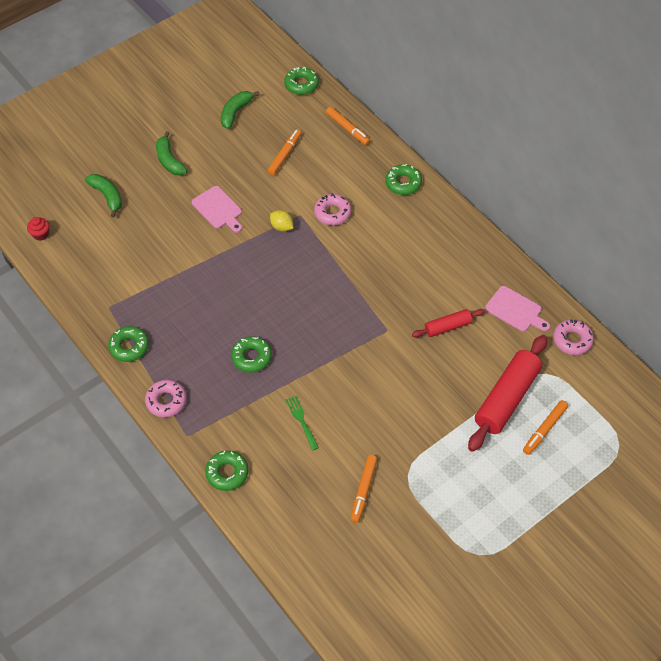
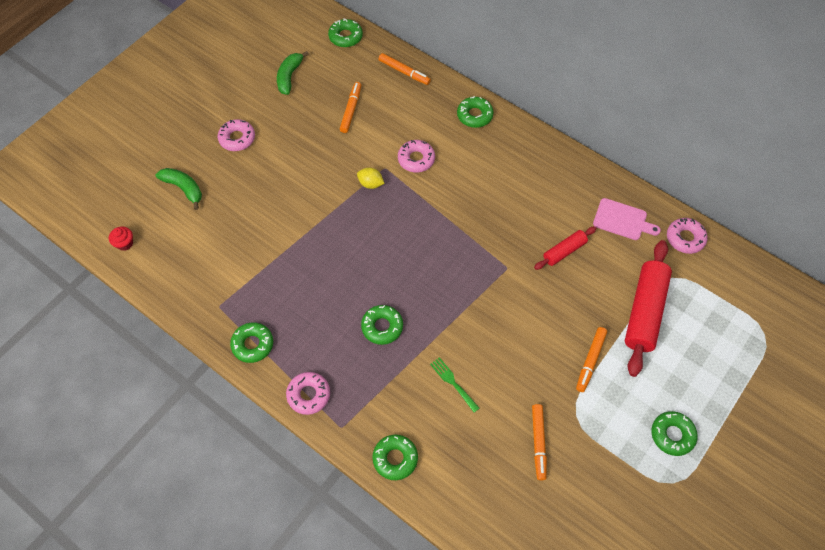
camera: 15 degrees left, 5 degrees up
(169, 160) = (237, 138): green banana -> pink donut
(218, 209) = (301, 179): pink cutting board -> none
(493, 513) = (672, 435): none -> green donut
(544, 430) = (691, 335): orange marker -> orange marker (590, 361)

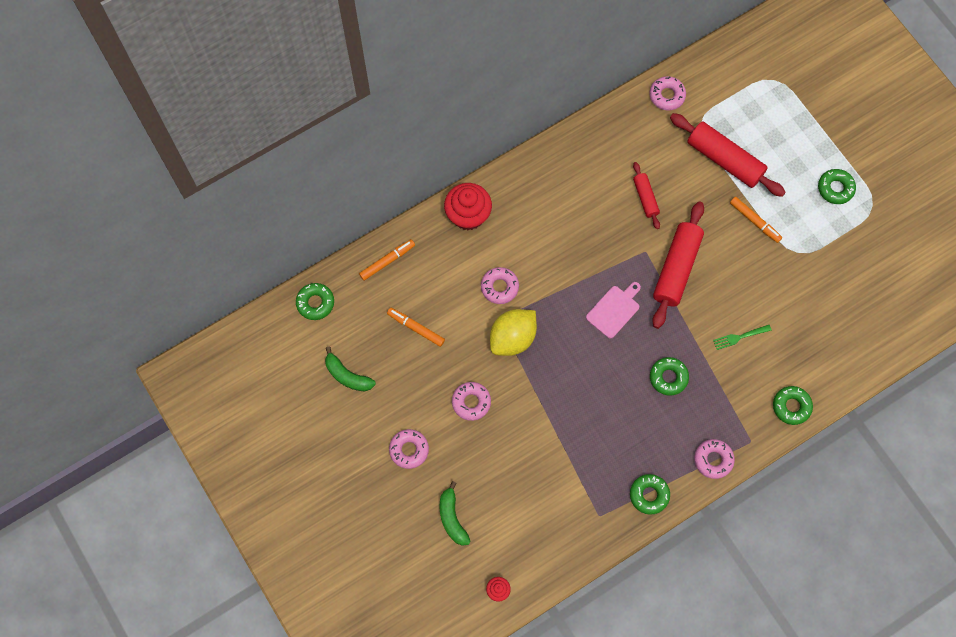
camera: 70 degrees left, 10 degrees up
(183, 188) = (452, 518): green banana -> green banana turned 75 degrees counterclockwise
(297, 170) = (471, 402): none -> pink donut
(370, 184) = (512, 338): yellow lemon -> yellow lemon, size x2.01
(474, 115) = (468, 215): green donut -> red cupcake
(502, 301) = (676, 268): none -> red rolling pin
(538, 443) = (811, 290): orange marker -> none
(622, 220) = (631, 137): pink cutting board -> pink cutting board (614, 310)

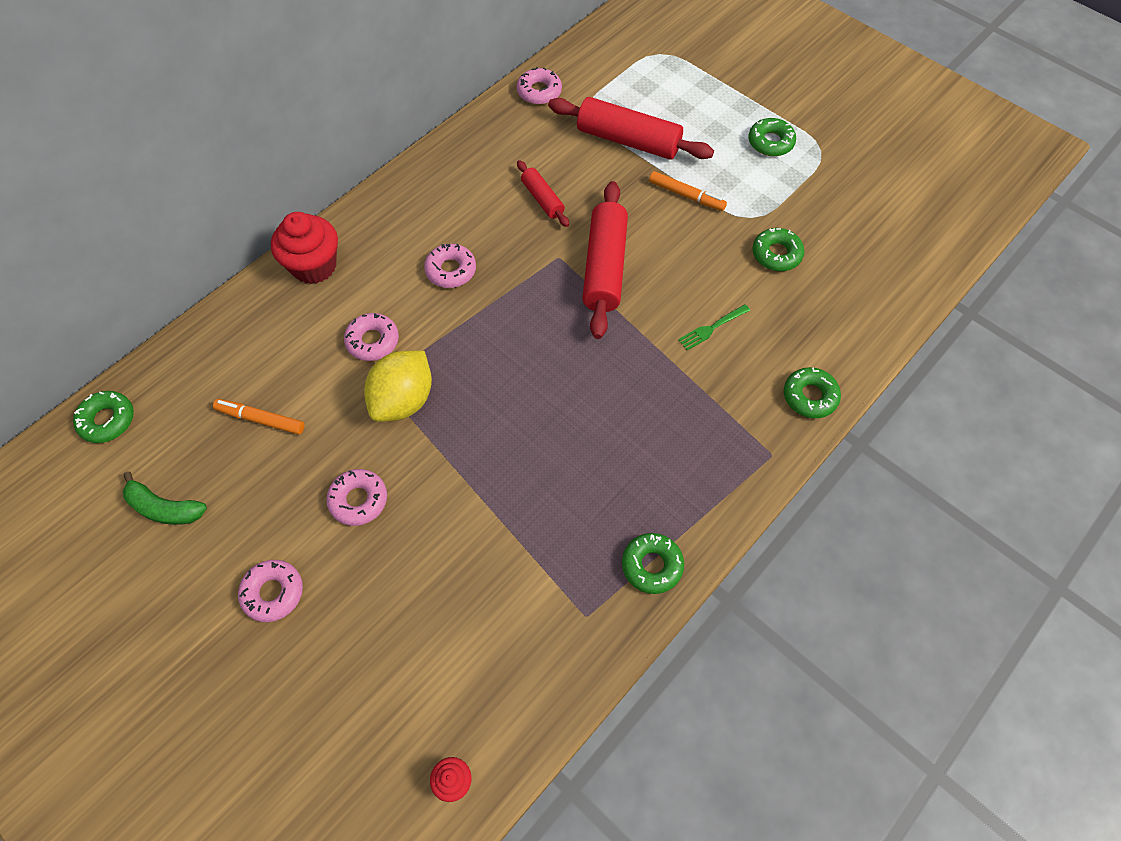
camera: 15 degrees left, 10 degrees down
(387, 261) = (208, 344): orange marker -> none
(452, 518) = (357, 681): green banana -> none
(614, 310) = (536, 333): pink cutting board -> none
(668, 377) = (632, 399): green donut -> green donut (776, 254)
(713, 460) = (728, 492): pink donut -> pink donut (451, 270)

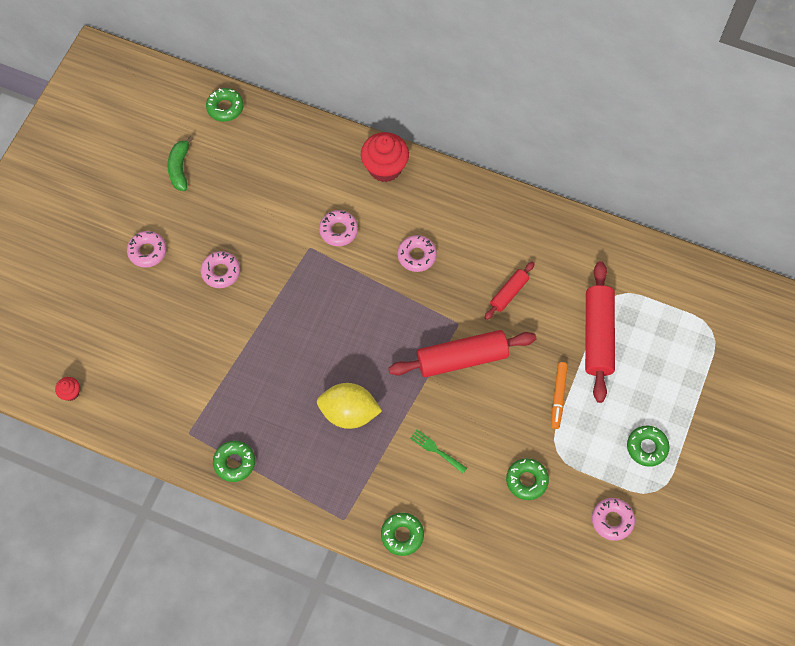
camera: 70 degrees right, 5 degrees up
(261, 419) = (256, 191): orange marker -> none
(403, 400) = (300, 268): yellow lemon -> yellow lemon (349, 413)
(539, 92) = (620, 251): pink donut -> pink donut (612, 520)

